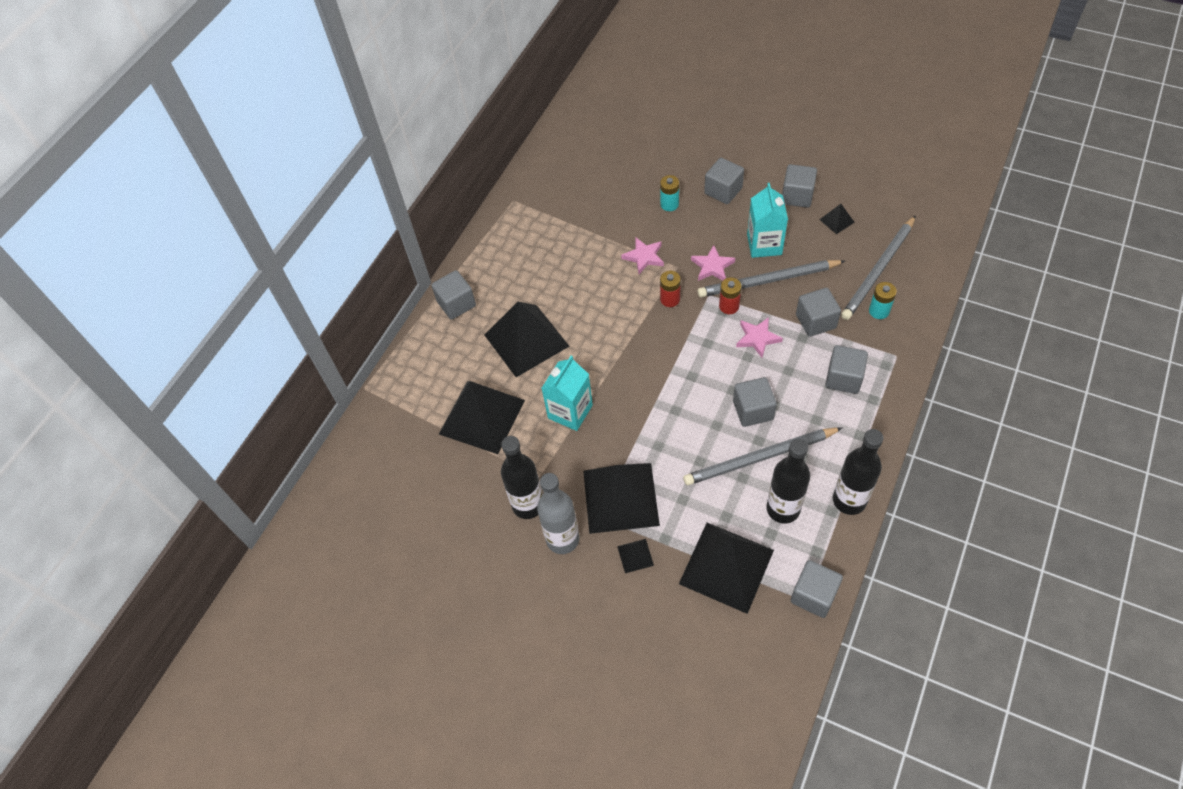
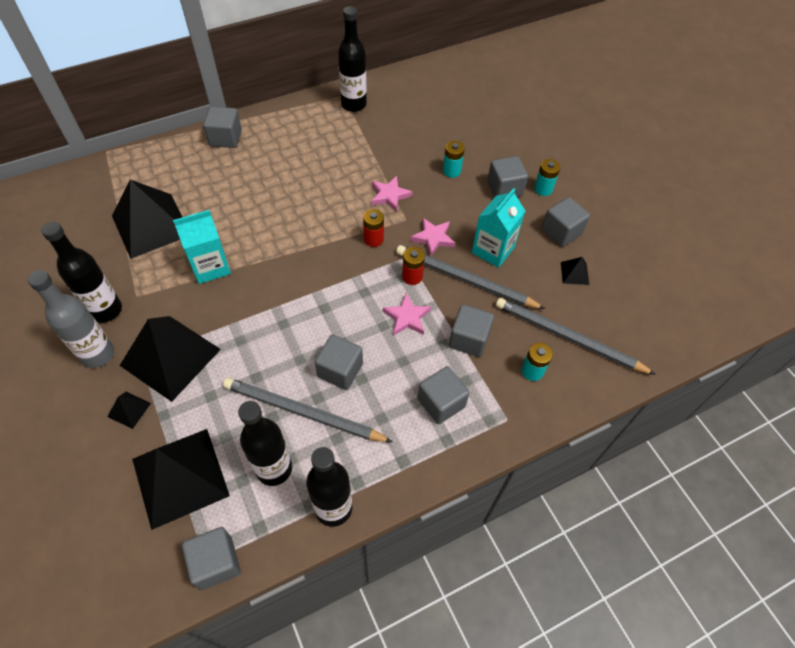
camera: 30 degrees right, 0 degrees up
(526, 340) = (241, 195): black pyramid -> none
(531, 202) = (353, 104): none -> black bottle
(751, 172) = (543, 189): none -> turquoise battery
(878, 270) = (568, 338): grey pencil -> grey pencil turned 45 degrees clockwise

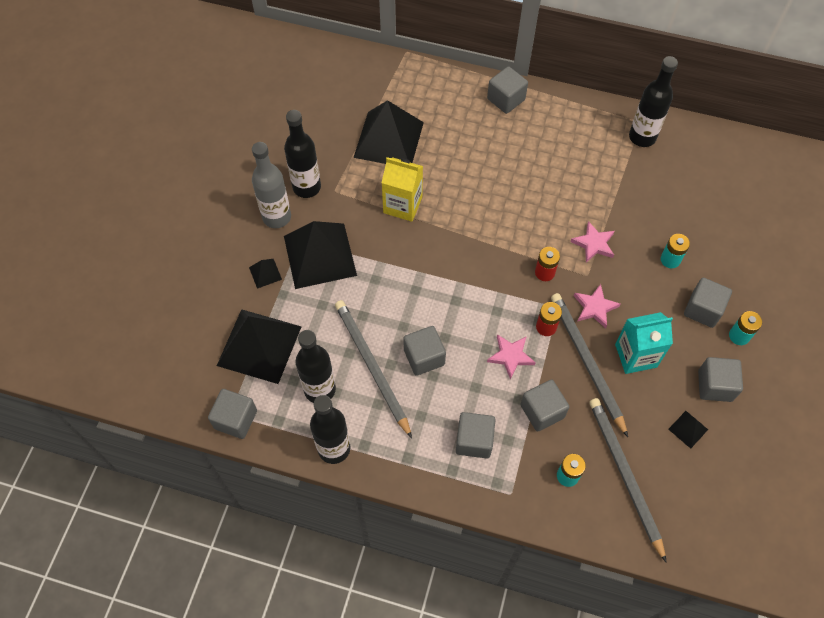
camera: 45 degrees right, 5 degrees up
(210, 267) = (402, 205): turquoise carton -> yellow carton

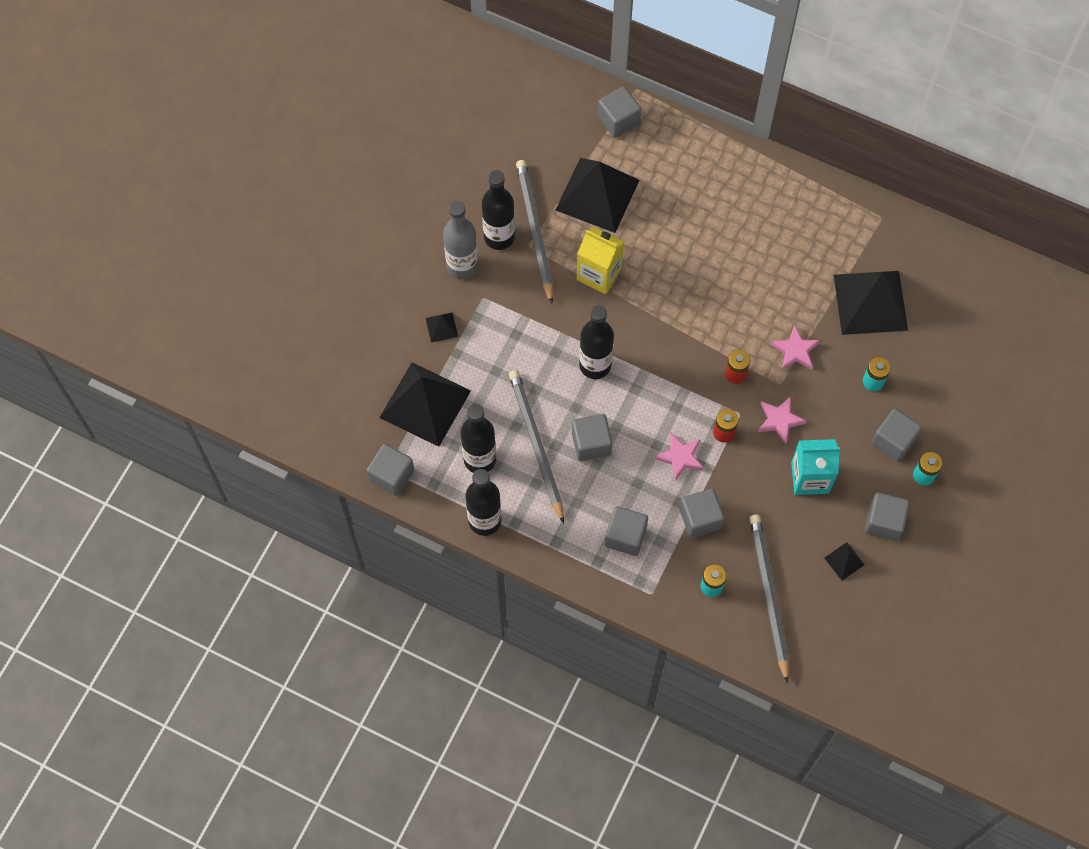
camera: 10 degrees right, 5 degrees up
(320, 255) = (501, 317): black pyramid -> black pyramid (870, 302)
(506, 99) = (737, 166): grey cube -> grey cube (618, 120)
(586, 362) = (757, 476): grey pencil -> grey pencil (535, 230)
(642, 137) = (879, 236): black bottle -> black bottle (595, 365)

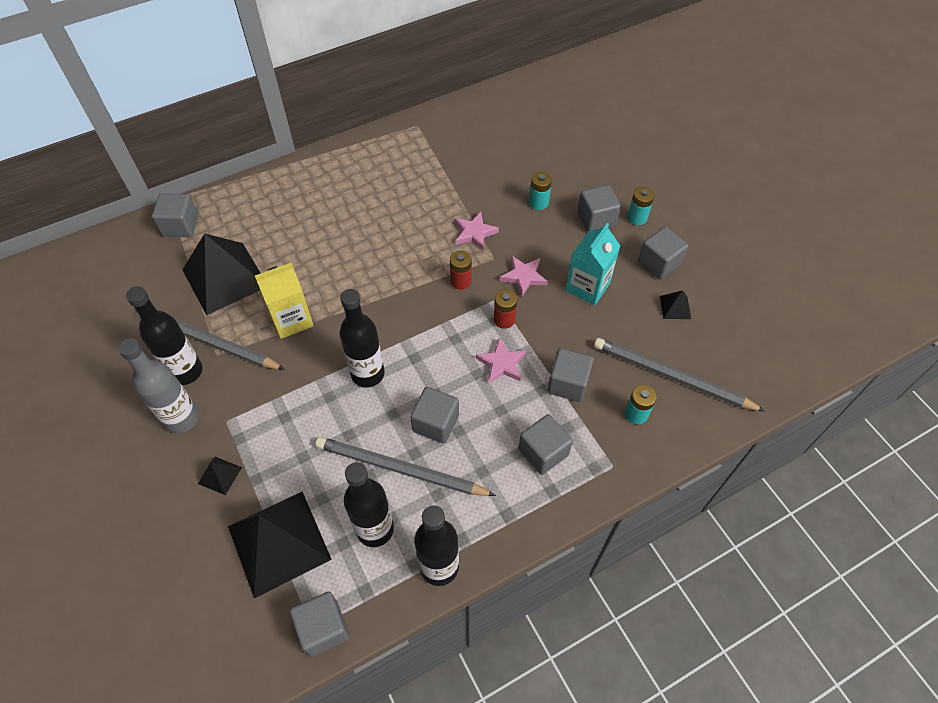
camera: 55 degrees left, 10 degrees down
(870, 302) = (475, 168): black pyramid -> none

